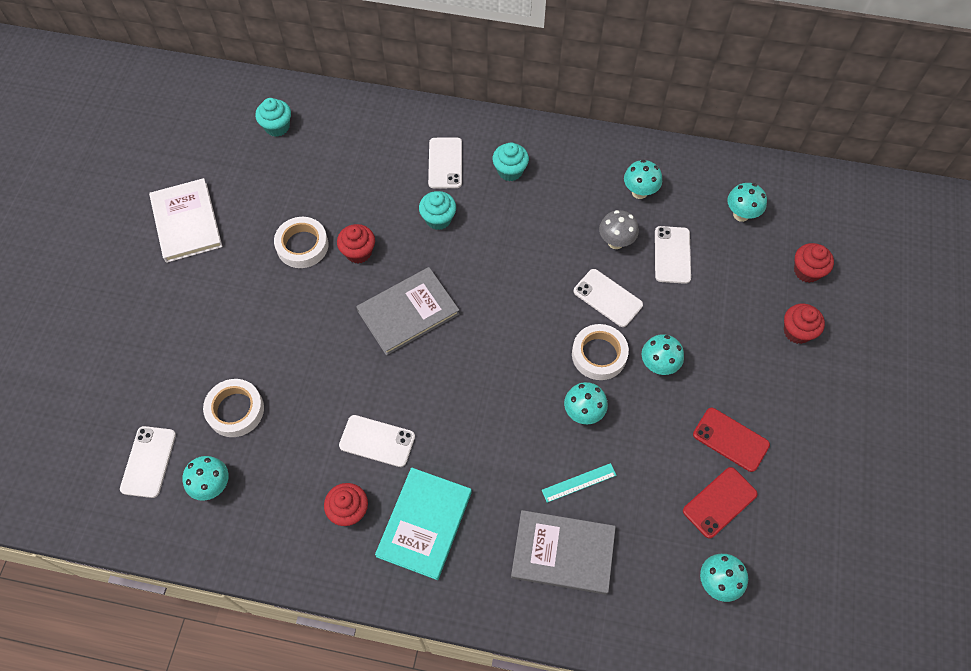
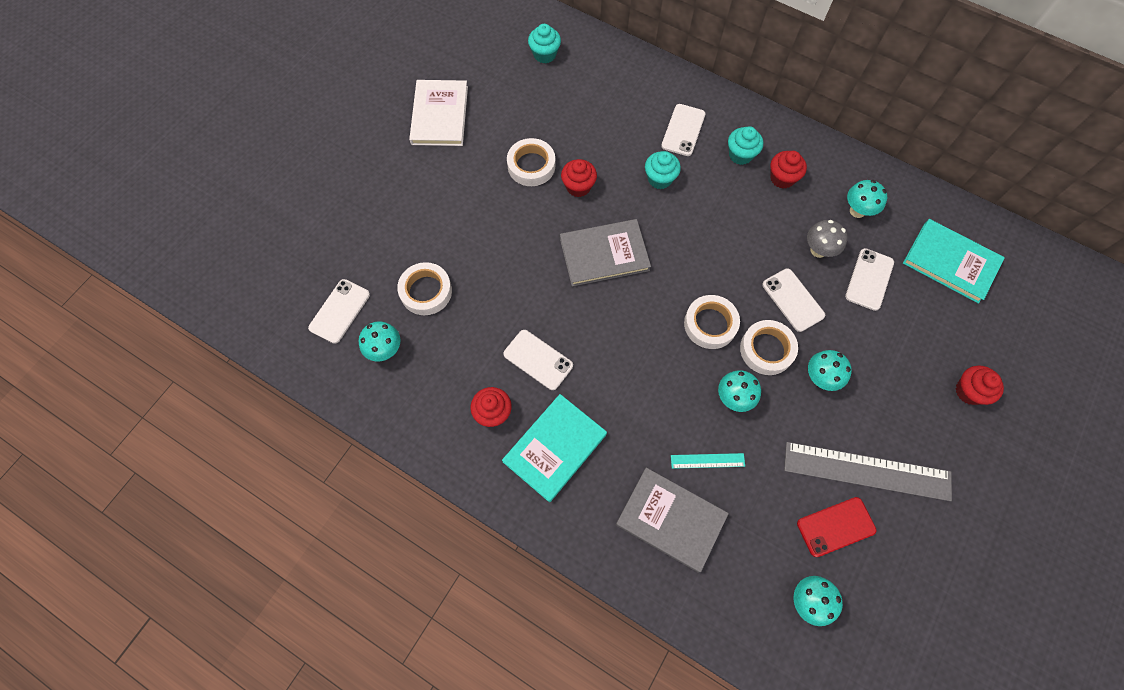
camera: 20 degrees right, 5 degrees up
(536, 348) = (710, 324): none -> white tape
(730, 439) = (867, 471): red phone -> grey ruler
(741, 214) = (950, 262): turquoise mushroom -> turquoise book
(807, 271) = (999, 337): red cupcake -> red cupcake (782, 178)

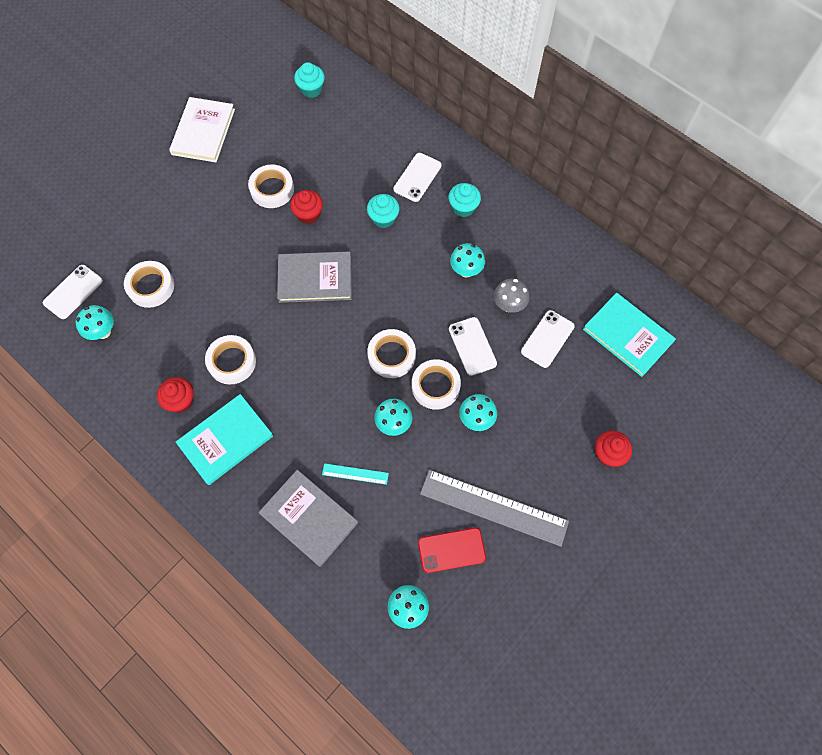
camera: 10 degrees right, 0 degrees up
(538, 360) = (232, 362): white phone -> white tape
(782, 178) = (495, 235): red cupcake -> none
(857, 211) = (555, 275): turquoise mushroom -> turquoise mushroom (466, 271)

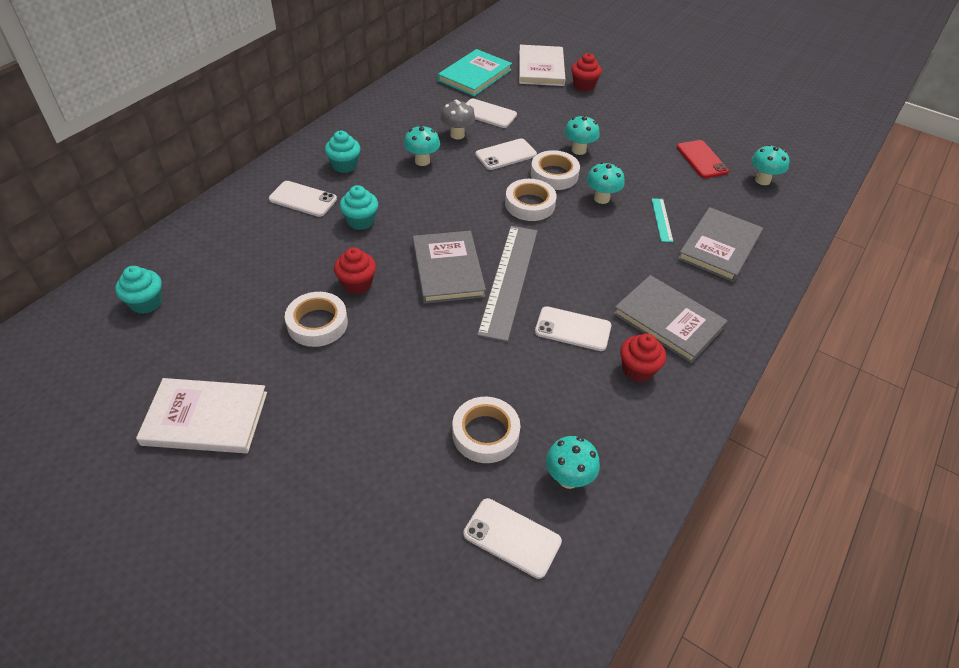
camera: 100 degrees left, 20 degrees down
(226, 440) = (668, 320): turquoise book -> grey book
(232, 362) = (573, 329): white tape -> white phone
(493, 508) = (654, 139): grey ruler -> grey ruler (509, 280)
(647, 411) = (541, 68): none -> white book

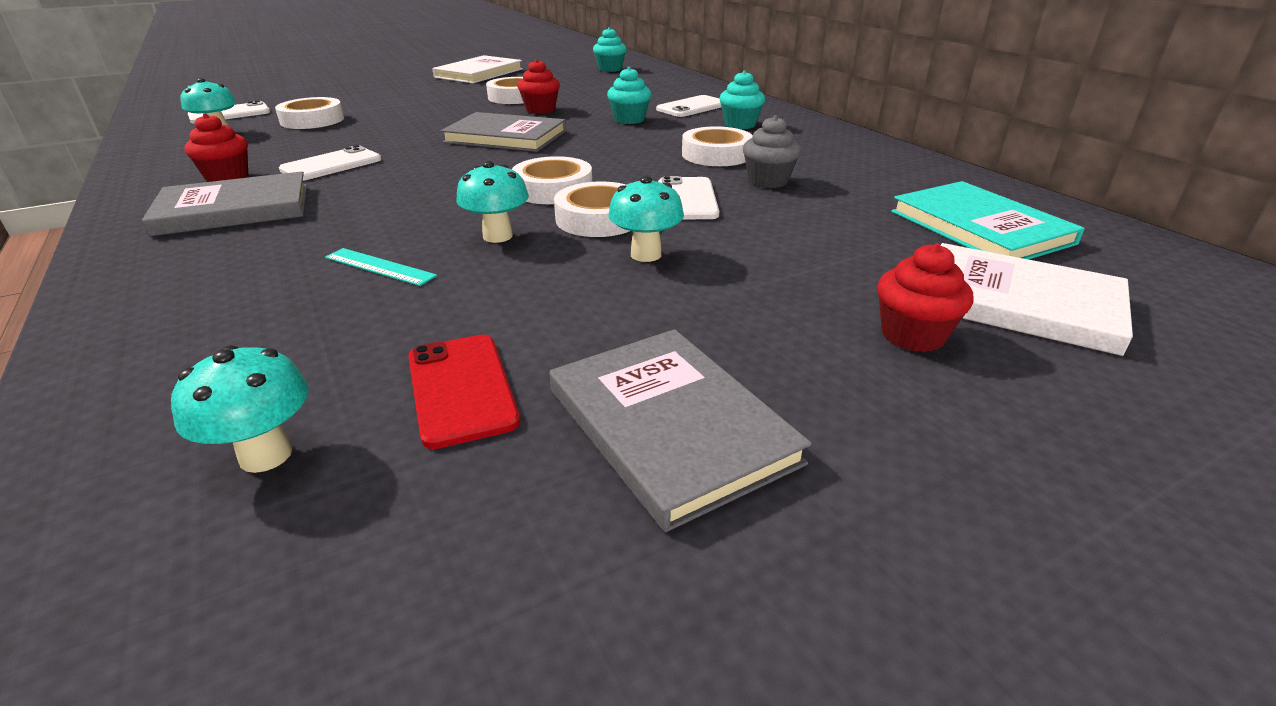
camera: 120 degrees right, 15 degrees down
(422, 161) = (716, 154): turquoise mushroom -> white tape
(457, 135) = (768, 181): grey mushroom -> grey cupcake
(487, 114) = (822, 210): white phone -> none
(509, 280) = (445, 155): grey ruler -> none
(701, 159) = (461, 389): red phone -> red phone turned 60 degrees clockwise
(719, 247) = (241, 293): grey book -> grey book (669, 425)

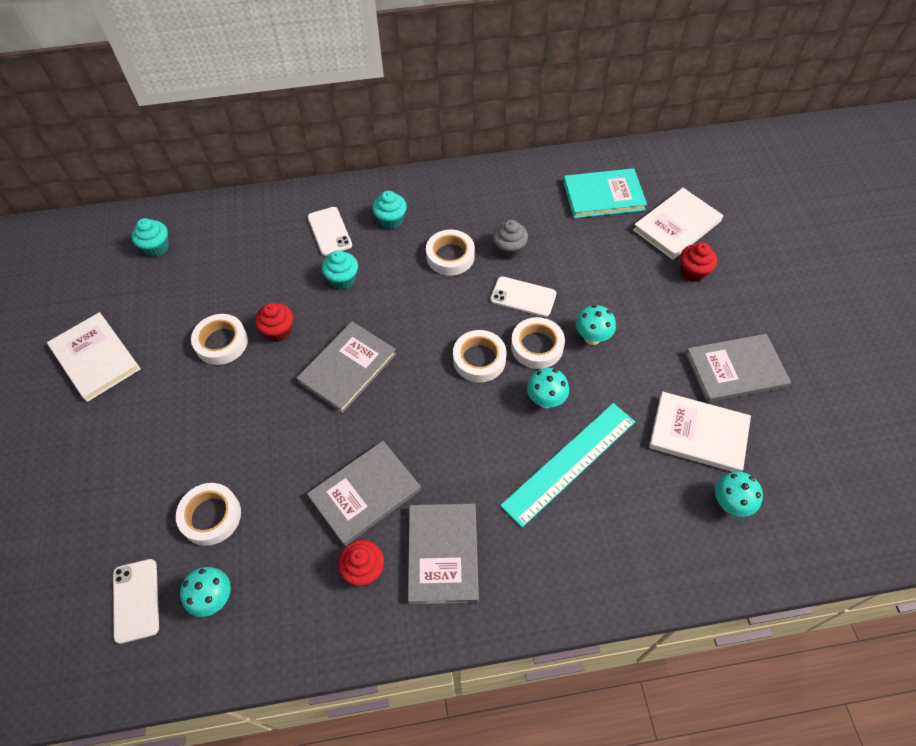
camera: 70 degrees left, 25 degrees up
(331, 165) = (365, 494): white phone -> grey book
(380, 266) = (569, 462): turquoise ruler -> turquoise ruler, size x2.22
(461, 389) = (698, 434): red phone -> white book

